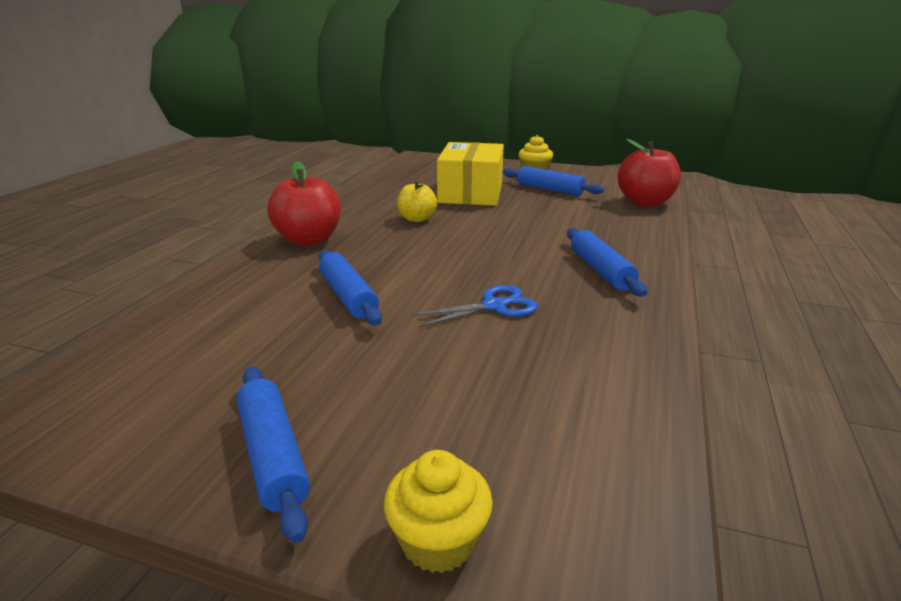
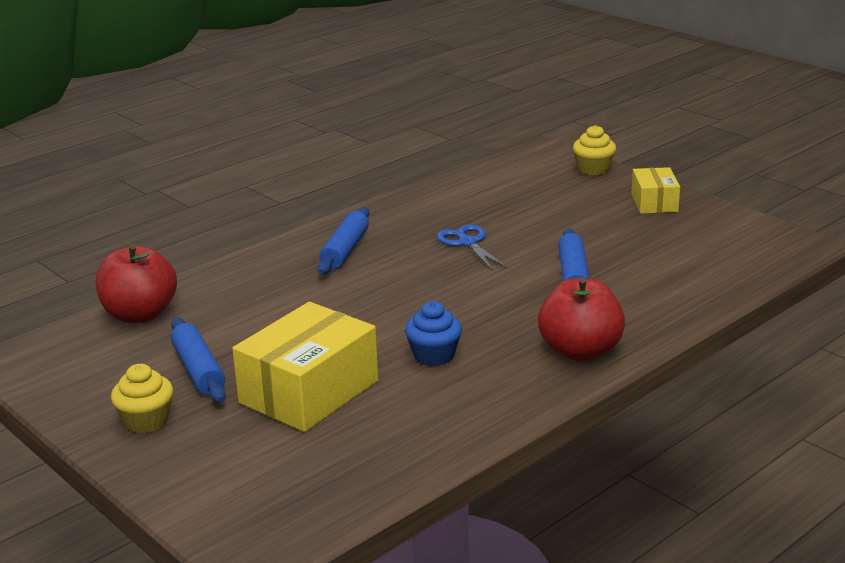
camera: 150 degrees left, 0 degrees up
(273, 455) = (654, 203): blue rolling pin -> yellow box
(417, 219) = (434, 355): yellow apple -> blue cupcake
(494, 306) = (467, 243): blue scissors -> blue scissors turned 60 degrees clockwise

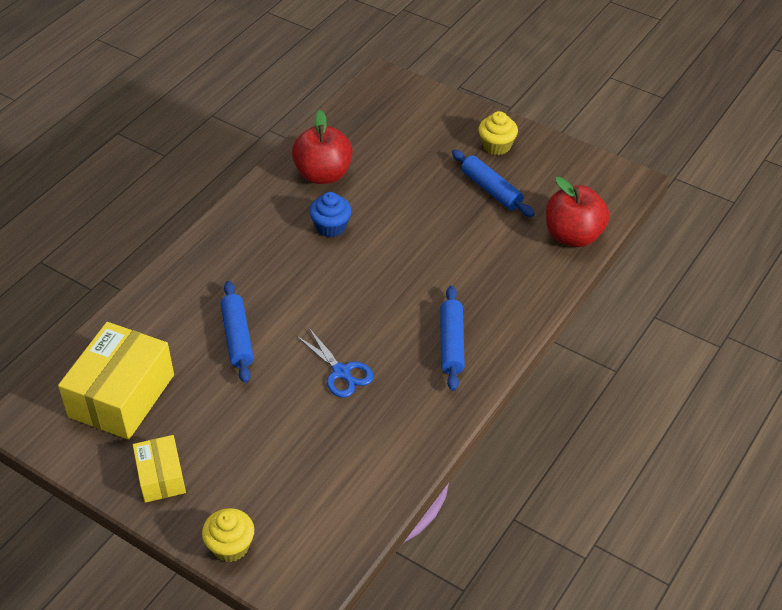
camera: 165 degrees right, 20 degrees up
(309, 392) = (405, 182): yellow box -> yellow box (121, 395)
(580, 351) = (224, 246): red apple -> red apple (323, 174)

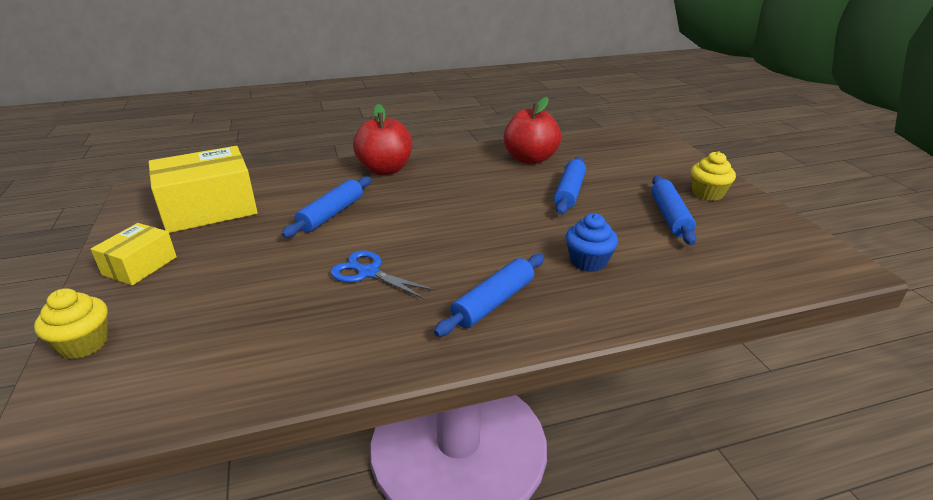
camera: 40 degrees right, 15 degrees down
(331, 227) = (495, 186): blue cupcake -> blue cupcake (588, 261)
(341, 372) = (368, 272): blue scissors -> blue scissors turned 120 degrees clockwise
(396, 202) = (569, 192): none -> blue rolling pin
(573, 236) = (730, 281): red apple -> red apple (385, 170)

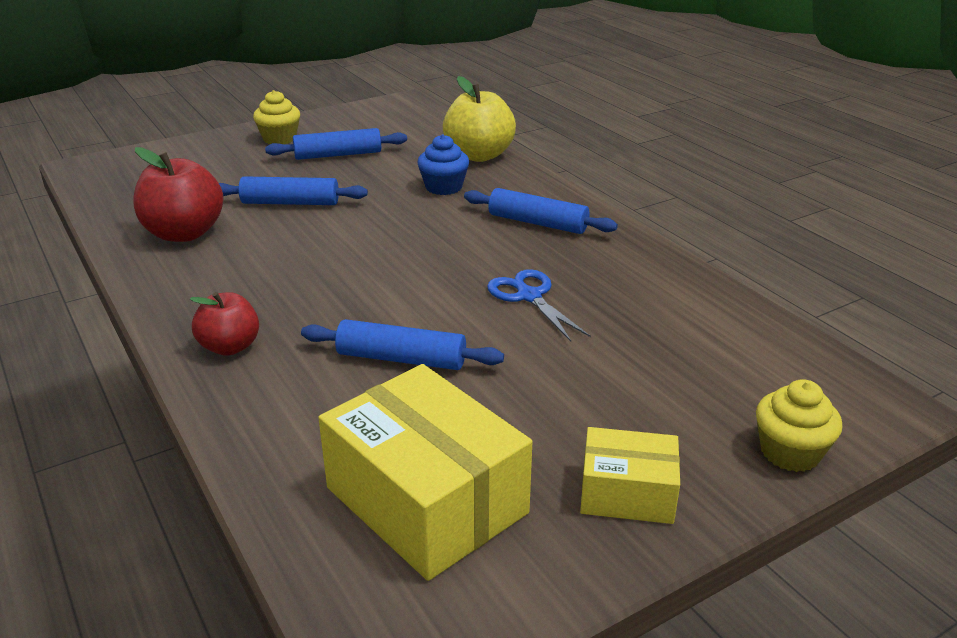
camera: 105 degrees left, 0 degrees up
(368, 272) = (529, 296): blue scissors -> blue scissors turned 135 degrees clockwise
(385, 170) = (230, 347): red apple -> red apple, size x0.62
(673, 295) = (479, 155): none -> yellow apple

